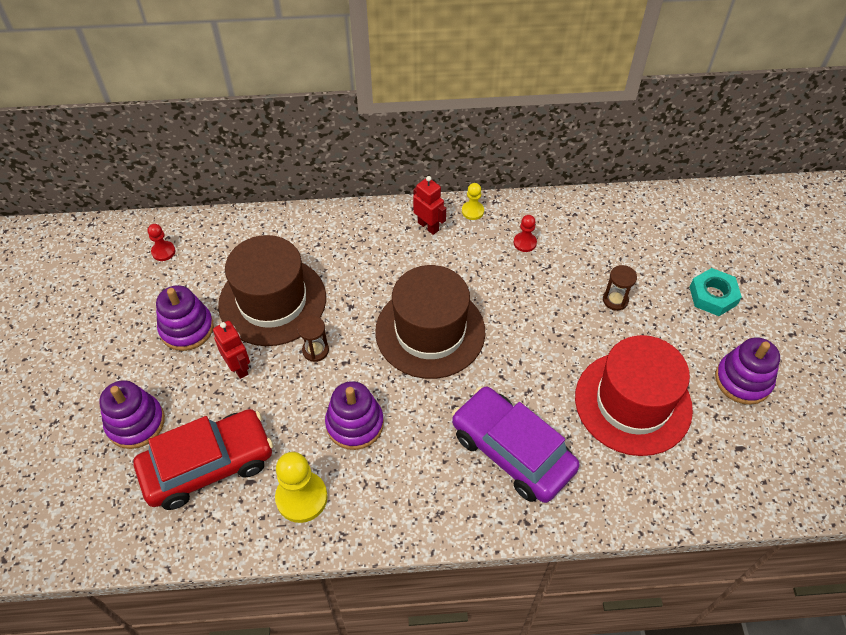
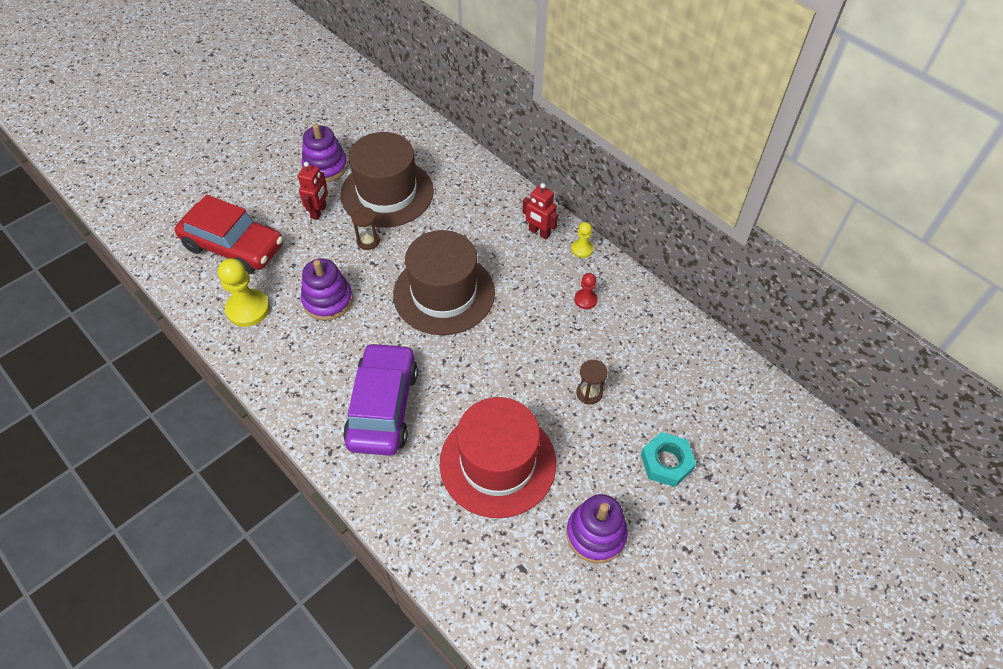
camera: 50 degrees right, 0 degrees up
(136, 423) = (235, 192): purple stacking toy -> none
(163, 252) = (373, 115): red pawn -> none
(428, 226) = (539, 232): red robot -> red robot turned 120 degrees clockwise

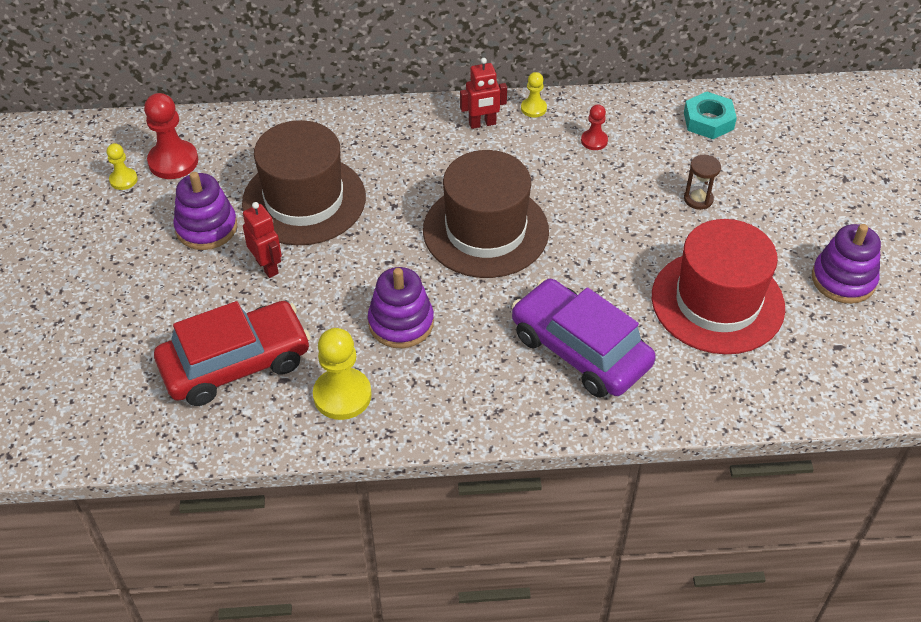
camera: 50 degrees left, 5 degrees down
(330, 111) = (123, 180): none -> yellow pawn
(363, 120) = (173, 161): none -> red pawn
(368, 241) = (354, 250): brown hourglass -> none
(666, 462) = (810, 194): turquoise nut -> turquoise nut (708, 121)

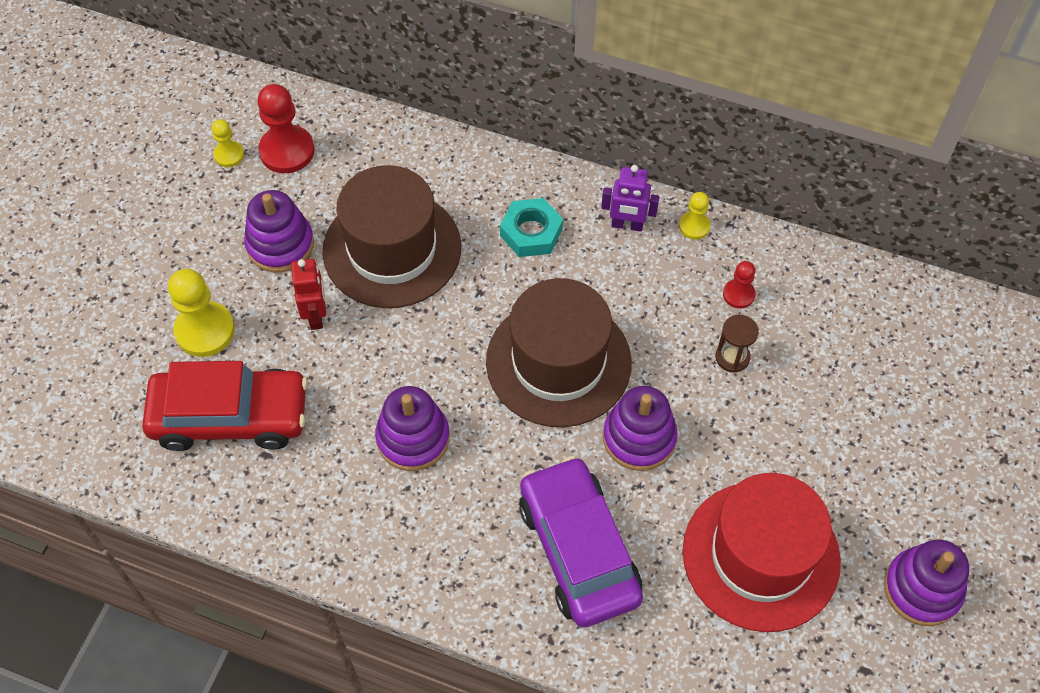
camera: 25 degrees right, 10 degrees up
(342, 395) = (312, 498): yellow pawn -> yellow pawn (205, 331)
(482, 124) = (627, 225): red robot -> purple robot
(579, 258) = (639, 438): none -> purple stacking toy
(698, 199) = (814, 416): brown hourglass -> brown hourglass (732, 357)
(708, 121) = (885, 318): turquoise nut -> turquoise nut (531, 232)

